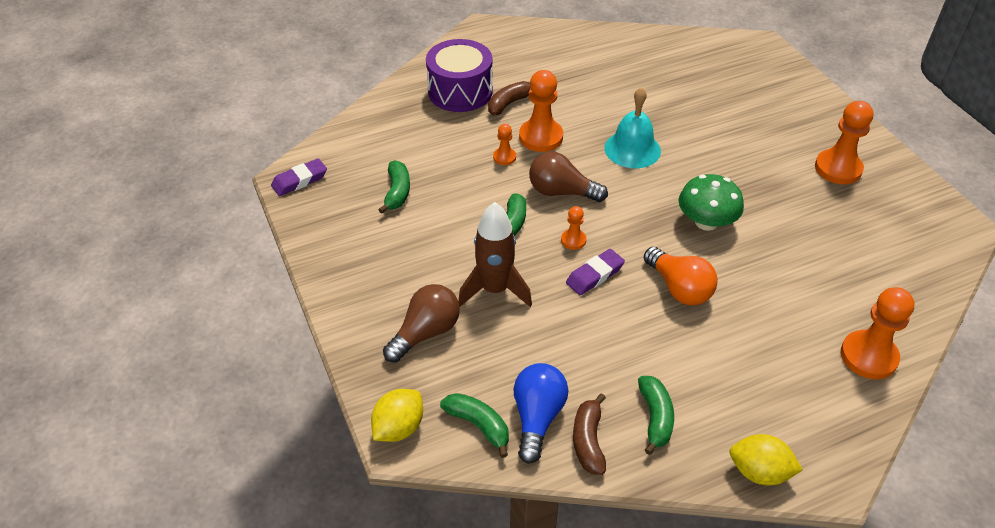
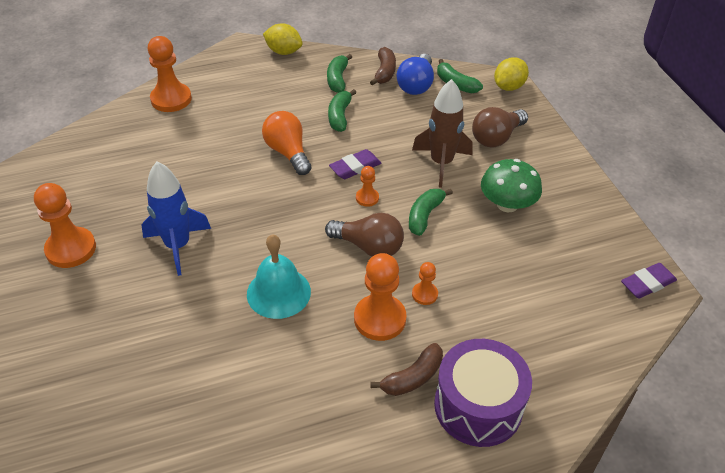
camera: 175 degrees left, 0 degrees up
(397, 192) = (539, 261): green banana -> green banana (340, 116)
(706, 222) = (238, 204): green mushroom -> green mushroom (507, 204)
(742, 179) = (178, 246): none -> blue rocket

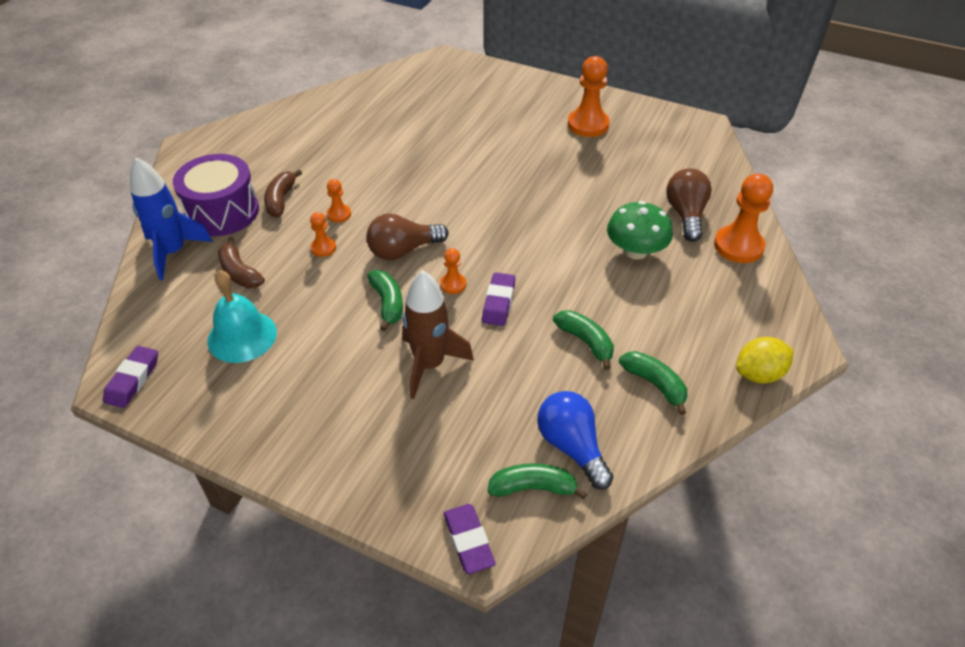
camera: 135 degrees right, 0 degrees up
(178, 246) = (531, 166): blue rocket -> blue rocket (173, 252)
(278, 292) = (426, 185): turquoise bell -> turquoise bell (242, 336)
(288, 152) = (571, 274): orange light bulb -> none
(380, 319) = (339, 214): orange pawn -> orange pawn, size x0.51
(384, 72) = (627, 437): brown banana -> brown banana (239, 273)
(496, 137) = (407, 441): brown light bulb -> brown light bulb (686, 215)
(507, 204) = (324, 367): green mushroom -> green mushroom (635, 251)
(509, 87) = (468, 541): yellow lemon -> purple eraser

